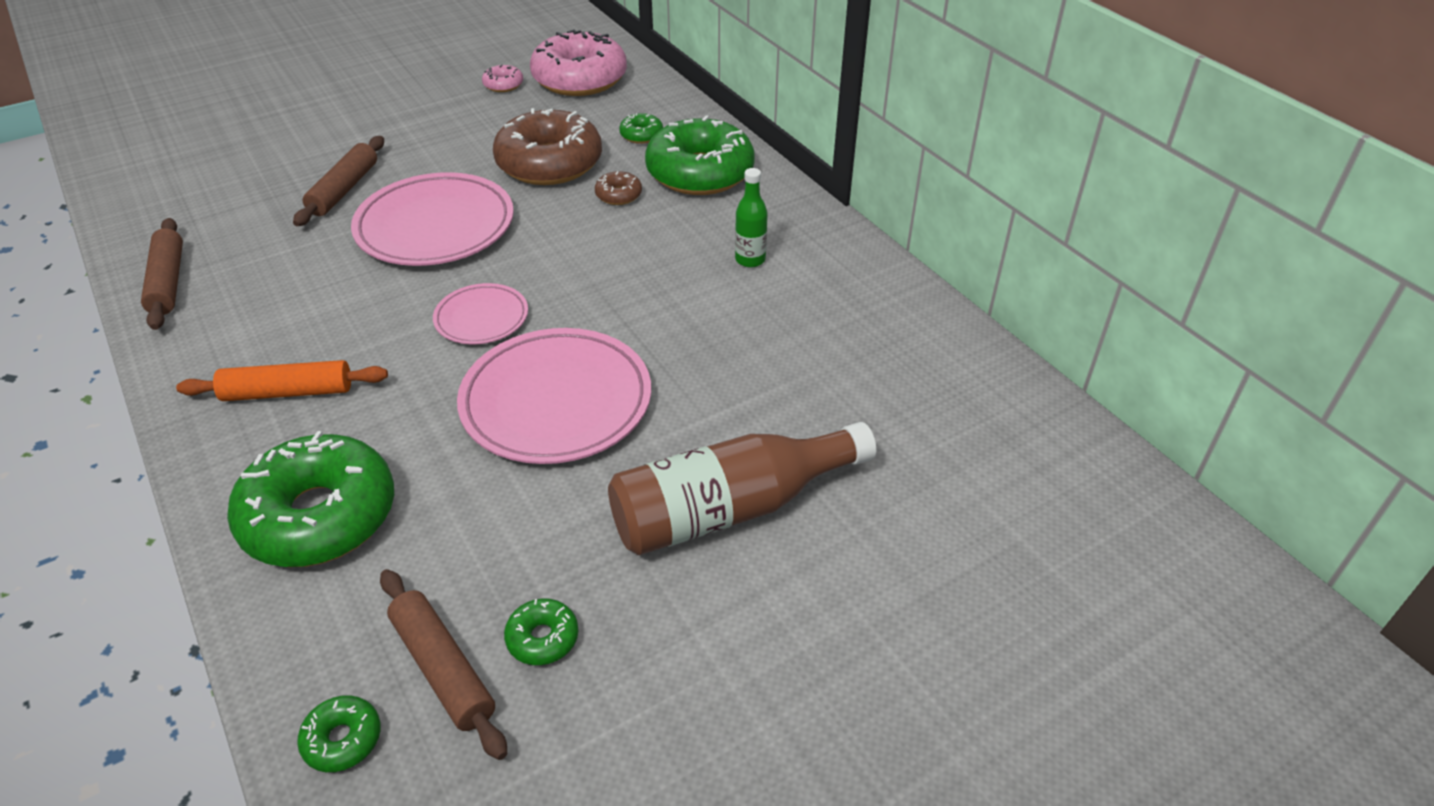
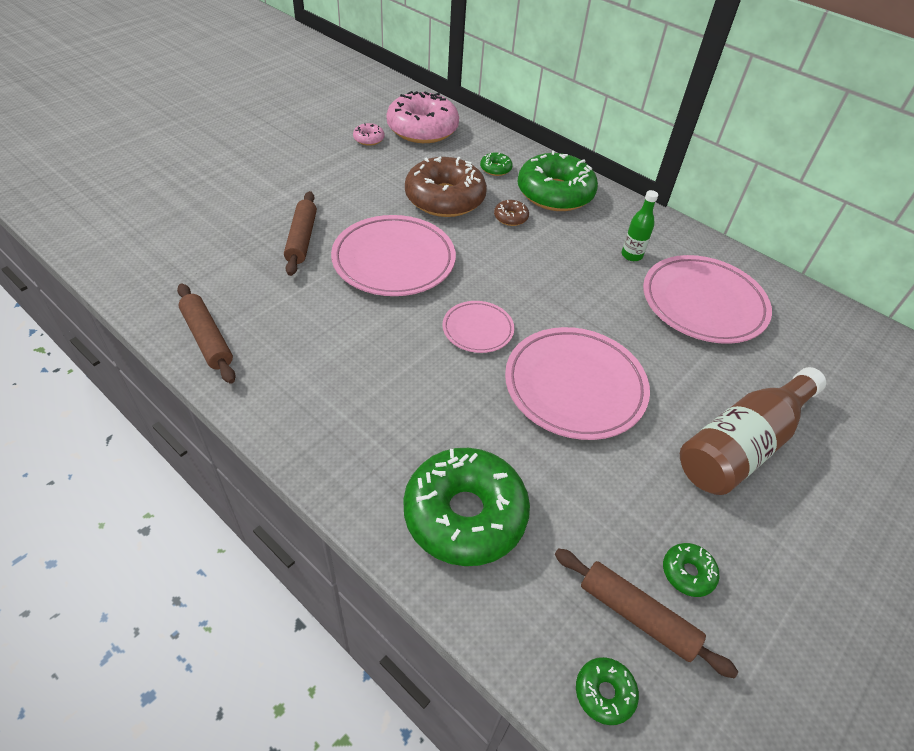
camera: 20 degrees left, 5 degrees up
(287, 392) = (371, 416): orange rolling pin -> none
(807, 332) = (703, 303): none -> pink plate

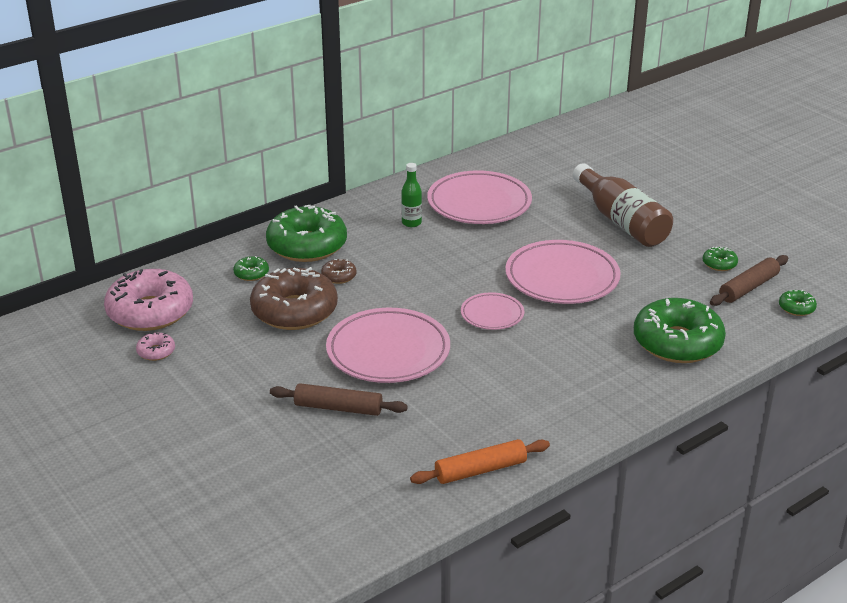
camera: 75 degrees left, 15 degrees down
(207, 338) = (480, 470): brown rolling pin -> orange rolling pin

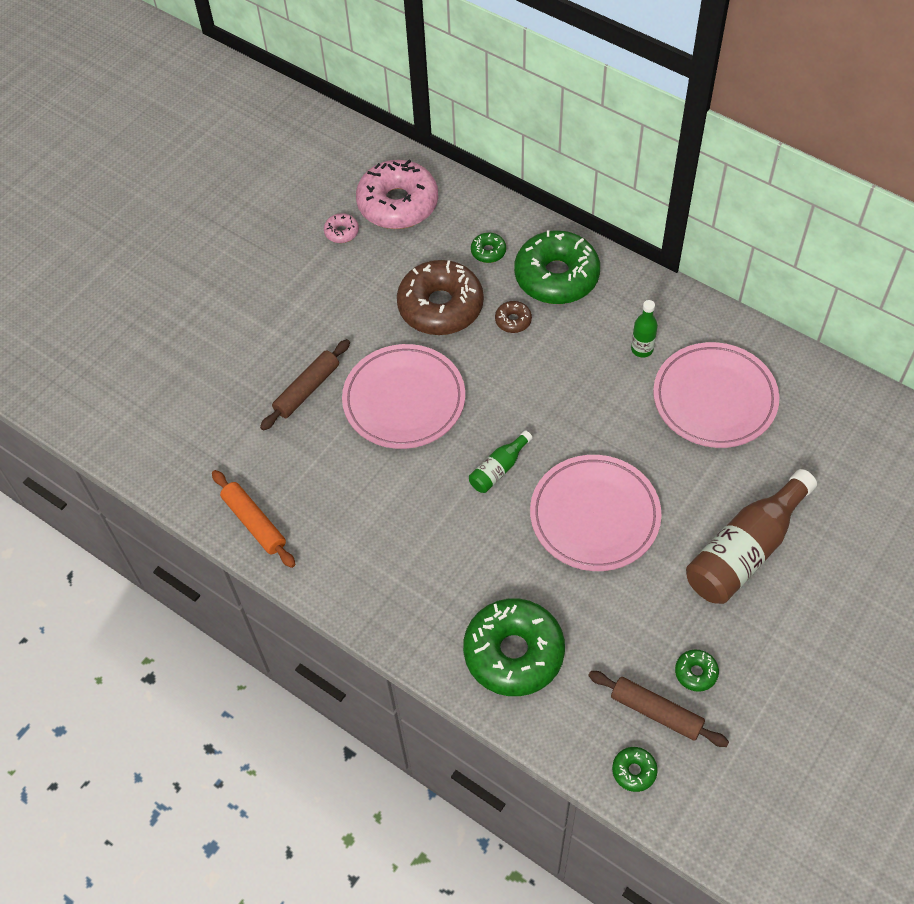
camera: 75 degrees right, 25 degrees up
(338, 408) = (307, 389): brown rolling pin -> brown rolling pin turned 45 degrees clockwise
(492, 314) = (498, 469): pink plate -> green bottle

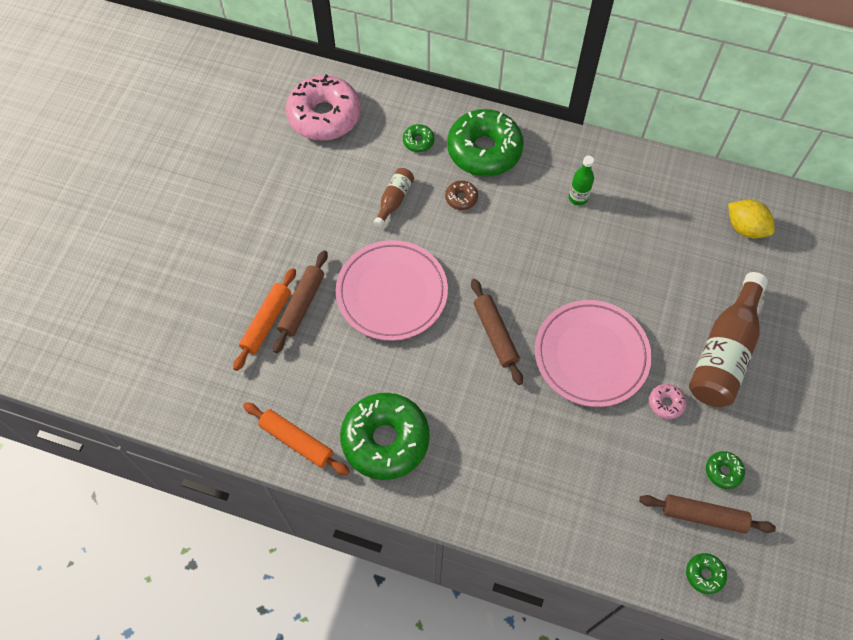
camera: 20 degrees left, 5 degrees up
(265, 398) = (266, 322): none -> orange rolling pin
(341, 232) = (283, 153): pink donut -> pink donut (666, 403)
(440, 306) = (394, 200): brown donut -> brown bottle
(498, 469) = (495, 334): green bottle -> brown rolling pin
(513, 653) = (567, 497): green donut -> green donut (385, 440)
(714, 399) = (652, 227): pink plate -> none
(821, 425) = (745, 228): none -> yellow lemon

